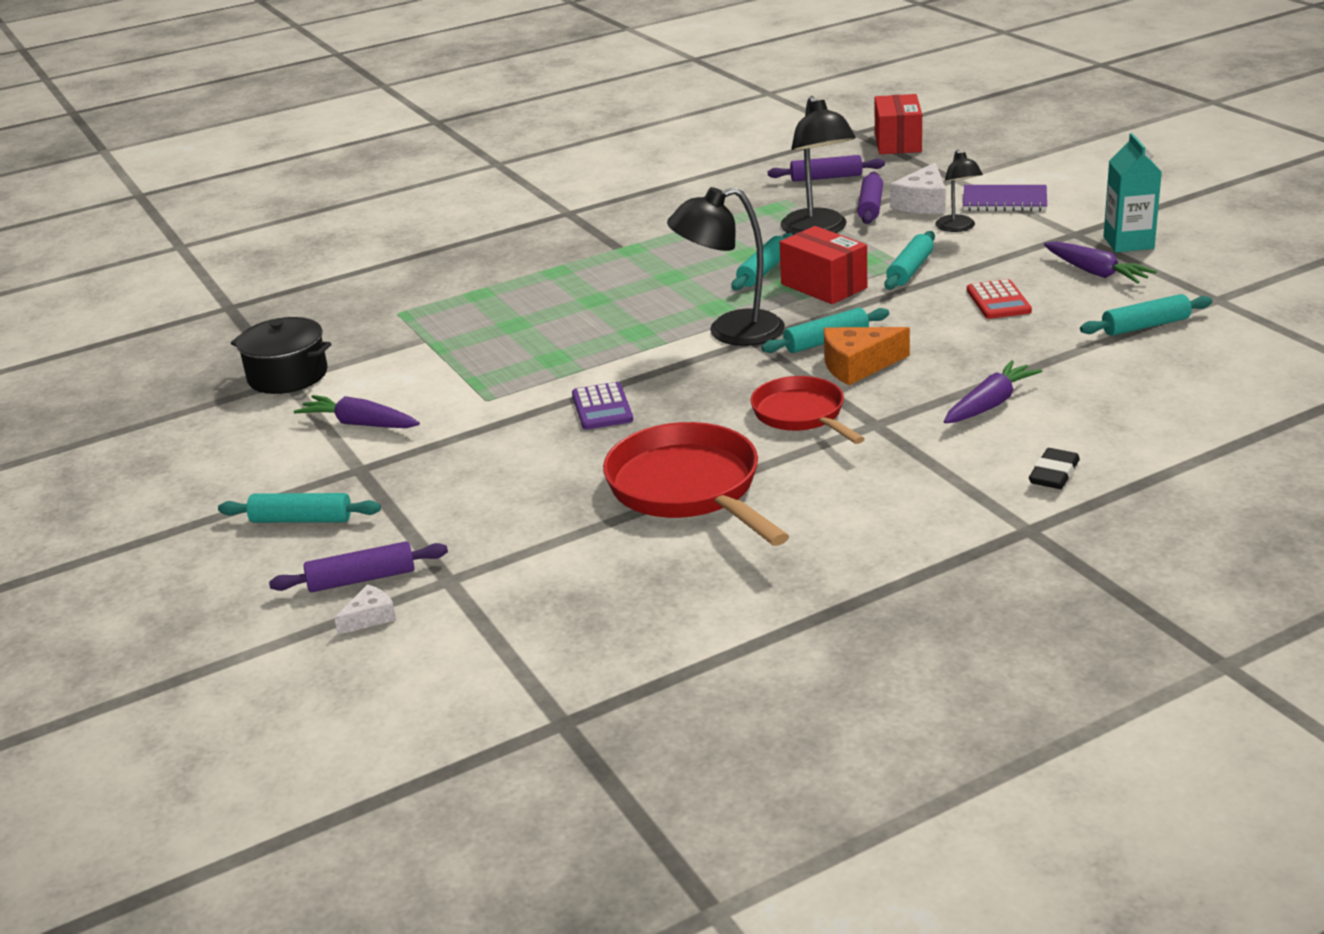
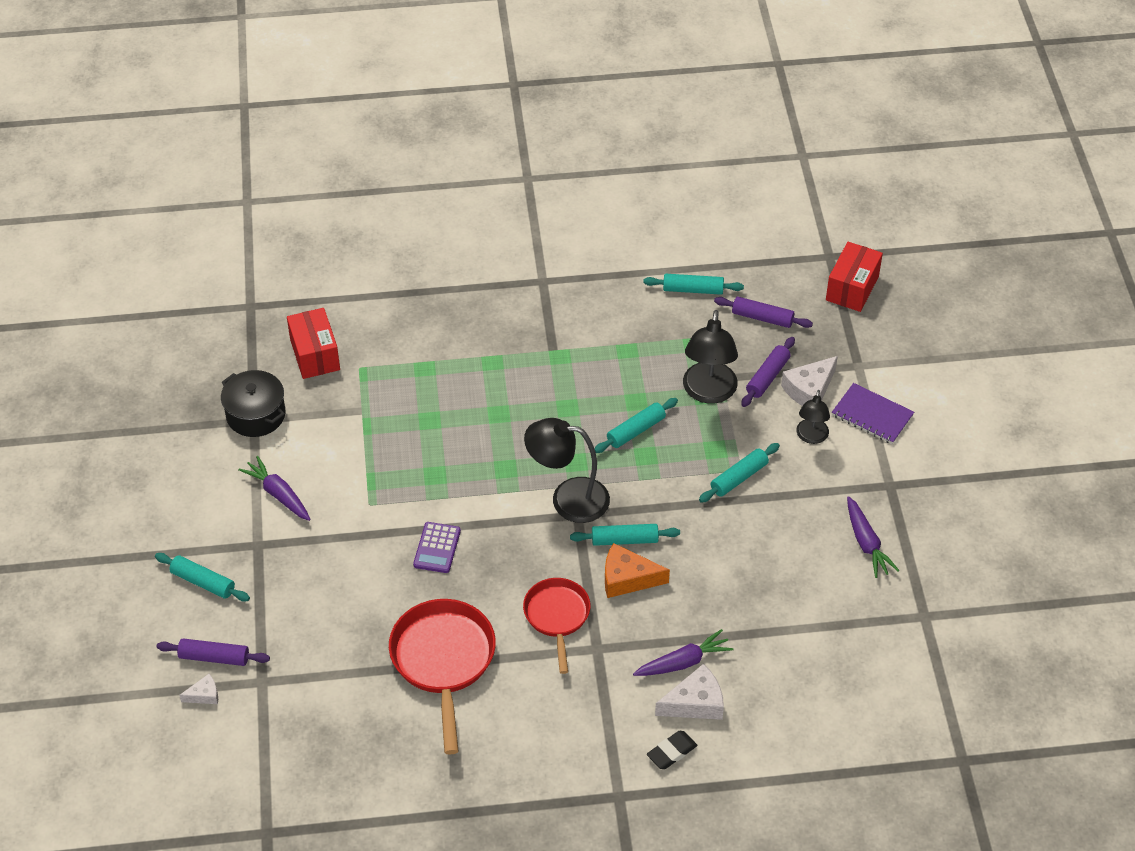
camera: 20 degrees right, 20 degrees up
(823, 286) = (665, 470): red box -> red box (315, 355)
(998, 301) = (773, 546): red calculator -> none
(1038, 429) = (695, 703): none -> white cheese
(1128, 243) = (919, 516): turquoise carton -> none
(1145, 326) = (850, 624): turquoise rolling pin -> turquoise rolling pin (693, 289)

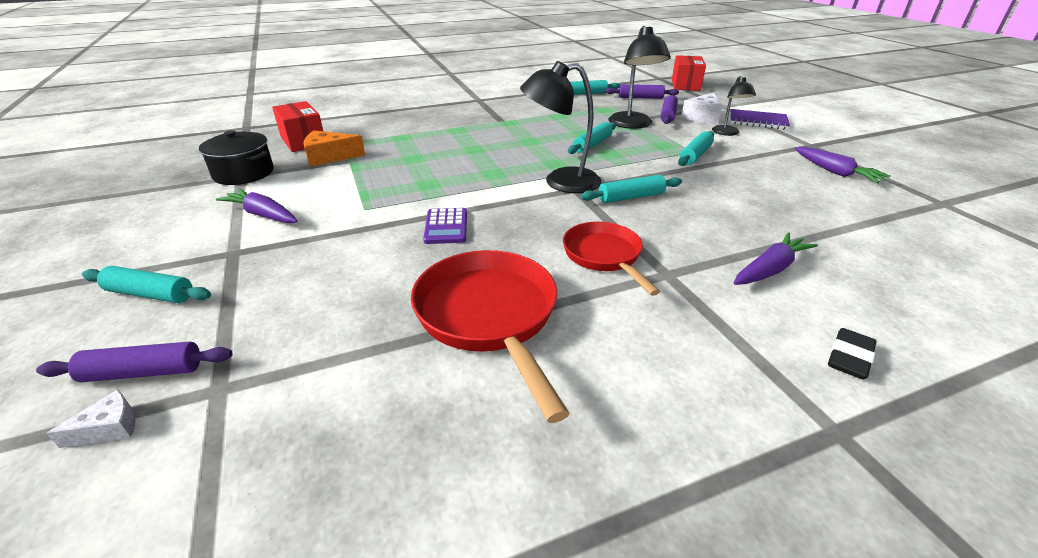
camera: 15 degrees left, 15 degrees down
(627, 578) = (655, 219): orange cheese -> orange cheese (329, 157)
(695, 703) = (821, 302): white cheese -> none

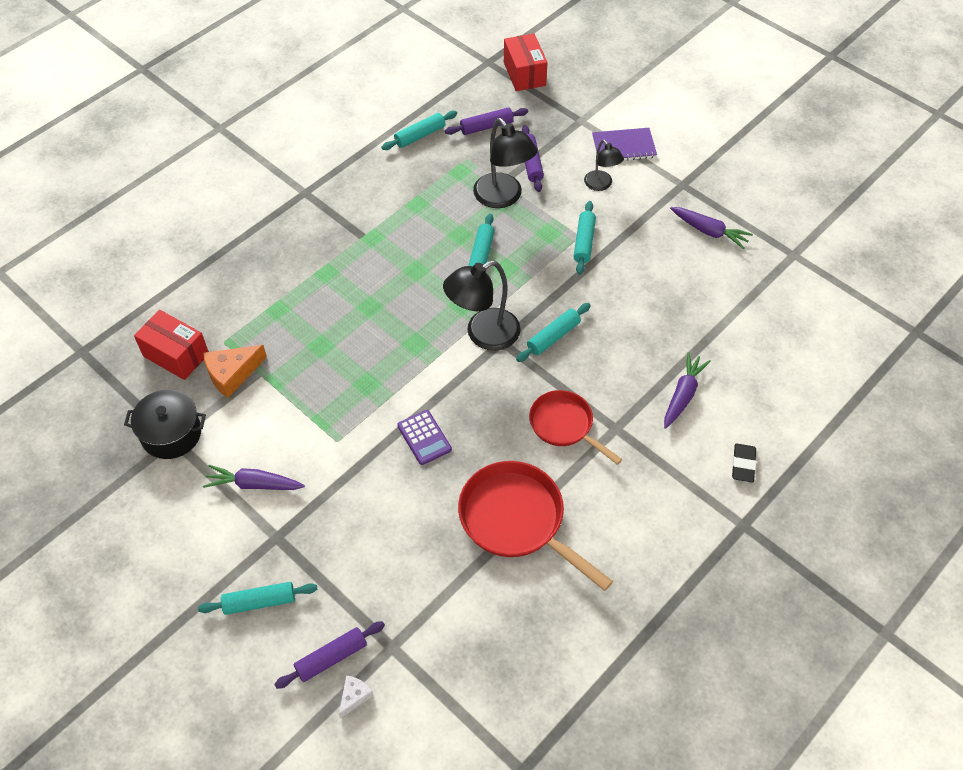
camera: 25 degrees left, 20 degrees up
(702, 117) = (567, 155): white cheese -> none

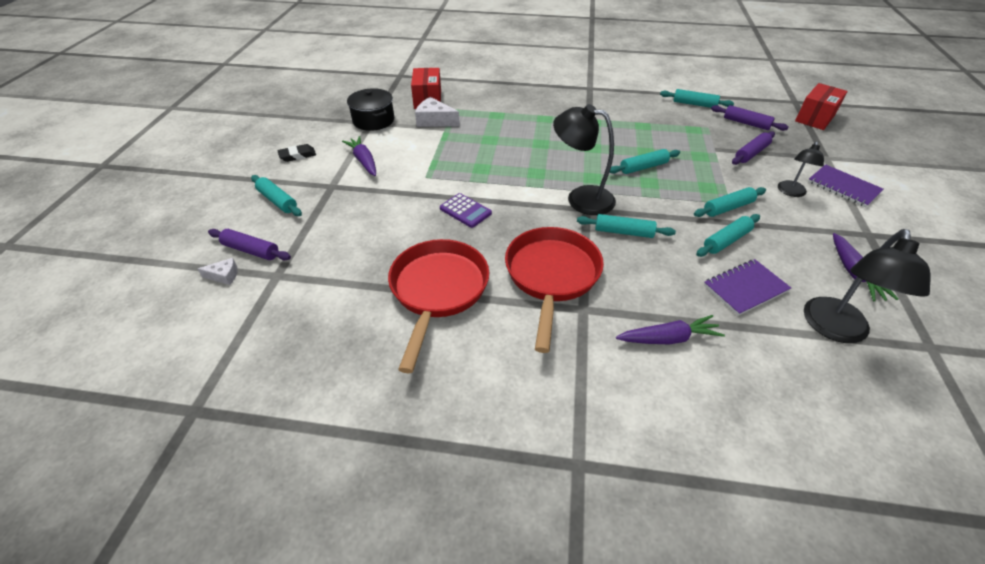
camera: 55 degrees right, 10 degrees down
(232, 374) = (434, 121): orange cheese -> white cheese
(424, 438) = (465, 211): purple calculator -> purple calculator turned 75 degrees counterclockwise
(503, 198) = (703, 155): black lamp -> black lamp (835, 330)
(564, 425) = (551, 276): red pan -> red pan, size x1.56
(619, 276) = (726, 241): none -> turquoise rolling pin
(673, 308) = (745, 288): none -> purple notebook
(743, 465) = (647, 427): black eraser -> black eraser (297, 155)

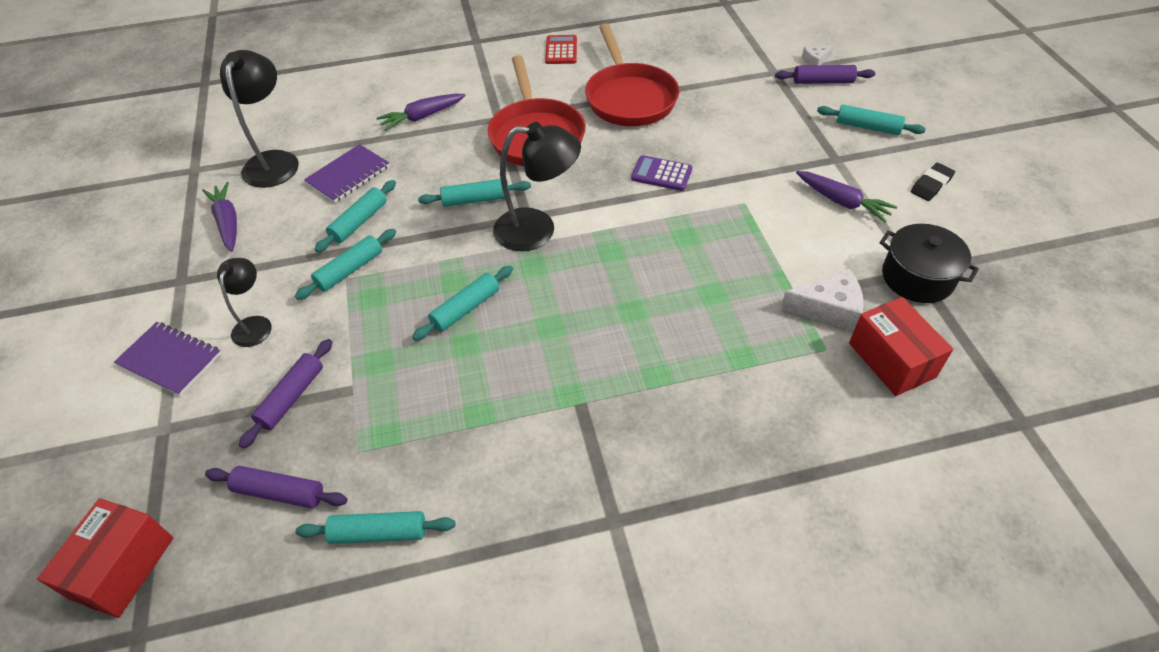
camera: 160 degrees right, 5 degrees up
(468, 394) = (561, 50): none -> red calculator

